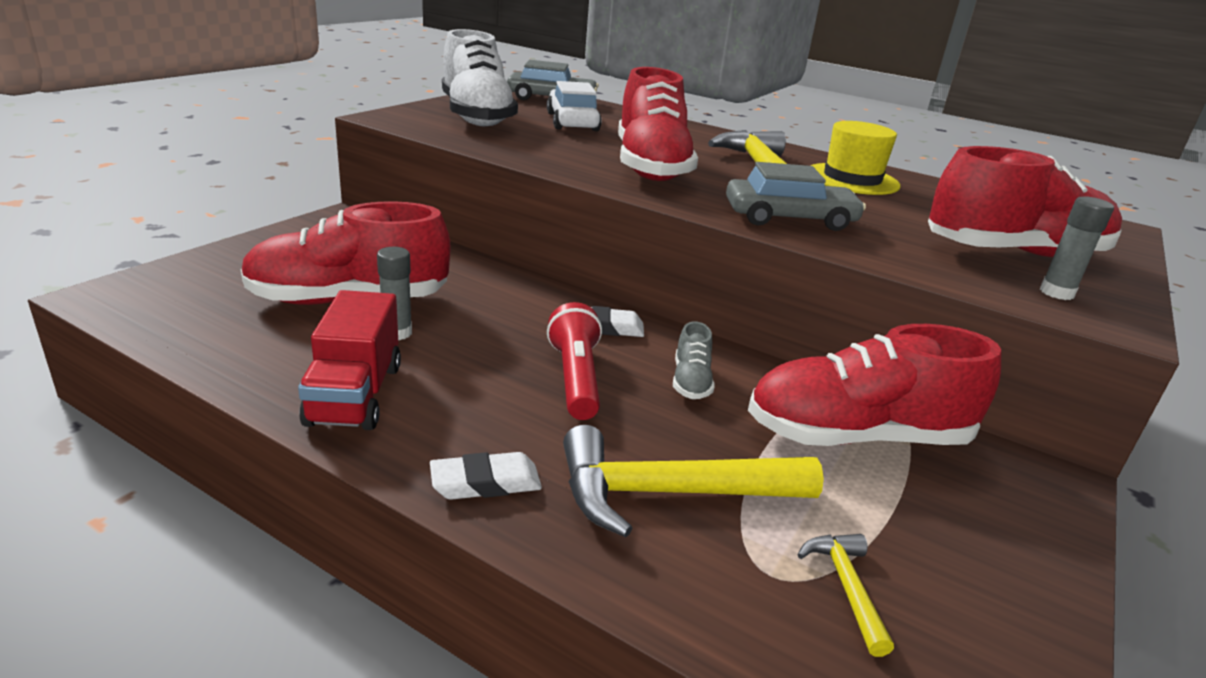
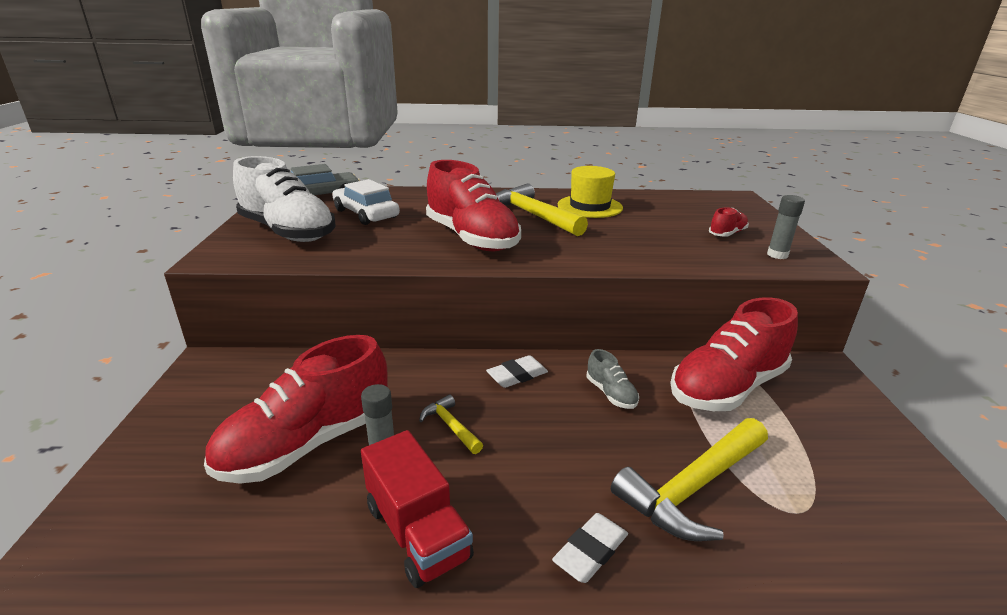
camera: 30 degrees left, 0 degrees up
(575, 379) = (546, 428): red flashlight -> none
(789, 218) = (602, 252): grey car -> none
(846, 587) = (832, 496): yellow hammer -> yellow hammer (450, 426)
(1014, 253) = (727, 234): red shoe -> red shoe, size x0.44

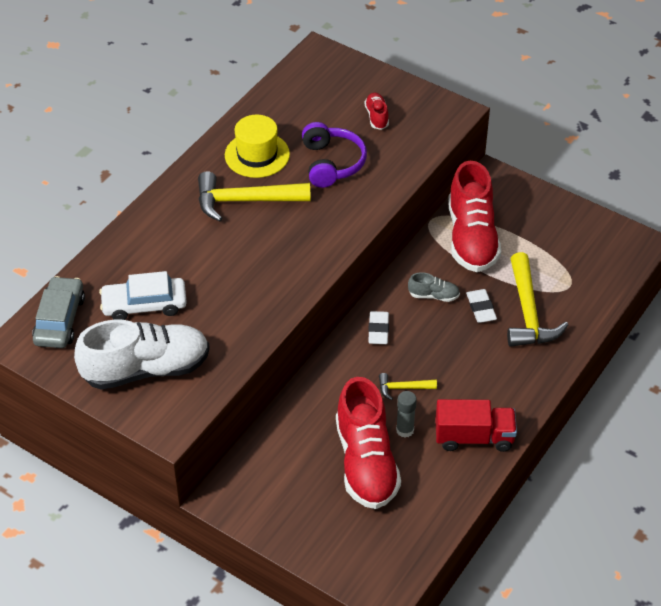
camera: 55 degrees left, 20 degrees up
(472, 238) = (261, 262): red shoe -> none
(590, 551) = (534, 377): white eraser -> white eraser (481, 308)
(636, 232) = (331, 163): none -> purple headphones
(777, 255) = (428, 120): grey glue stick -> none

